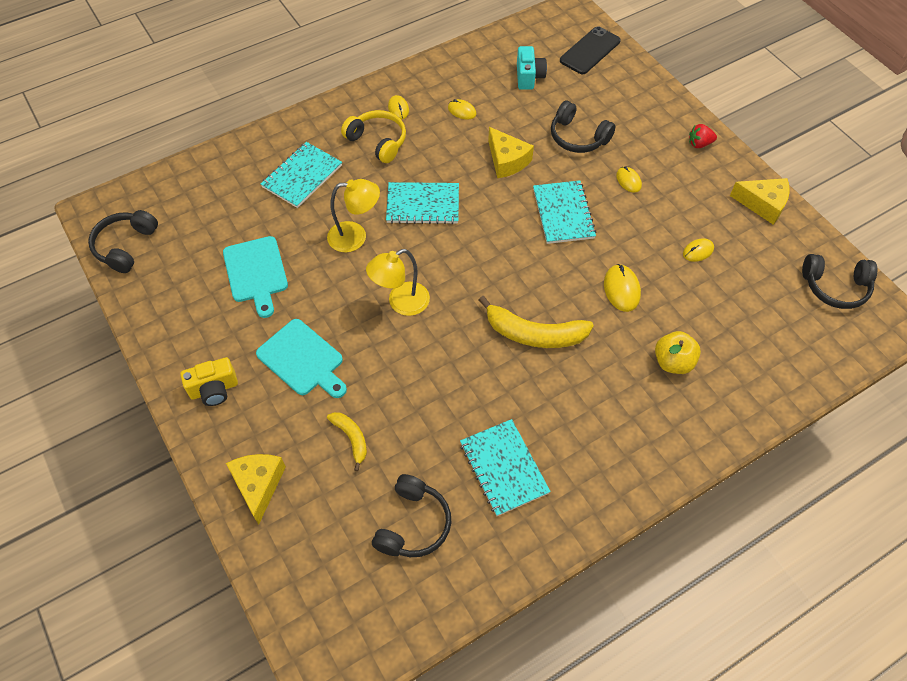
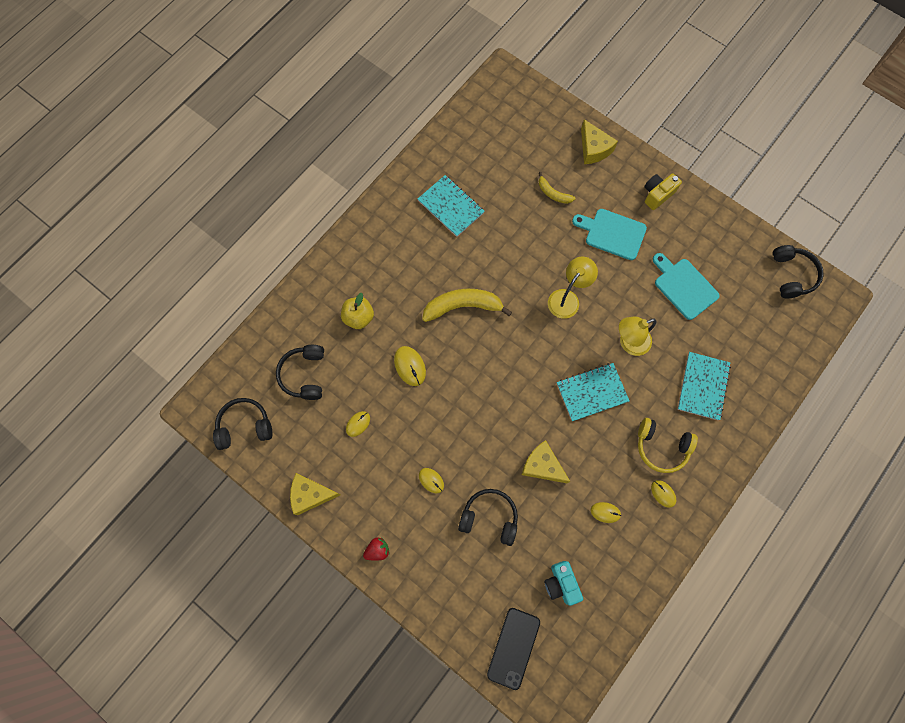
camera: 160 degrees right, 15 degrees up
(413, 524) = (492, 157): black headphones -> black headphones (305, 375)
(563, 213) = (475, 424): turquoise notebook -> none

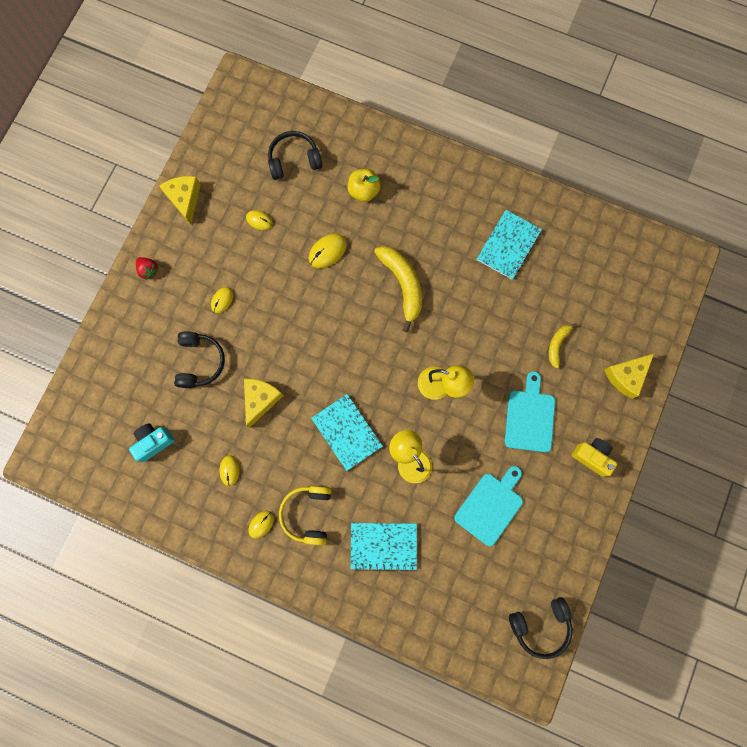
camera: 75 degrees right, 5 degrees up
(245, 426) = (233, 124): black headphones -> none
(513, 648) = (88, 412): black phone -> none

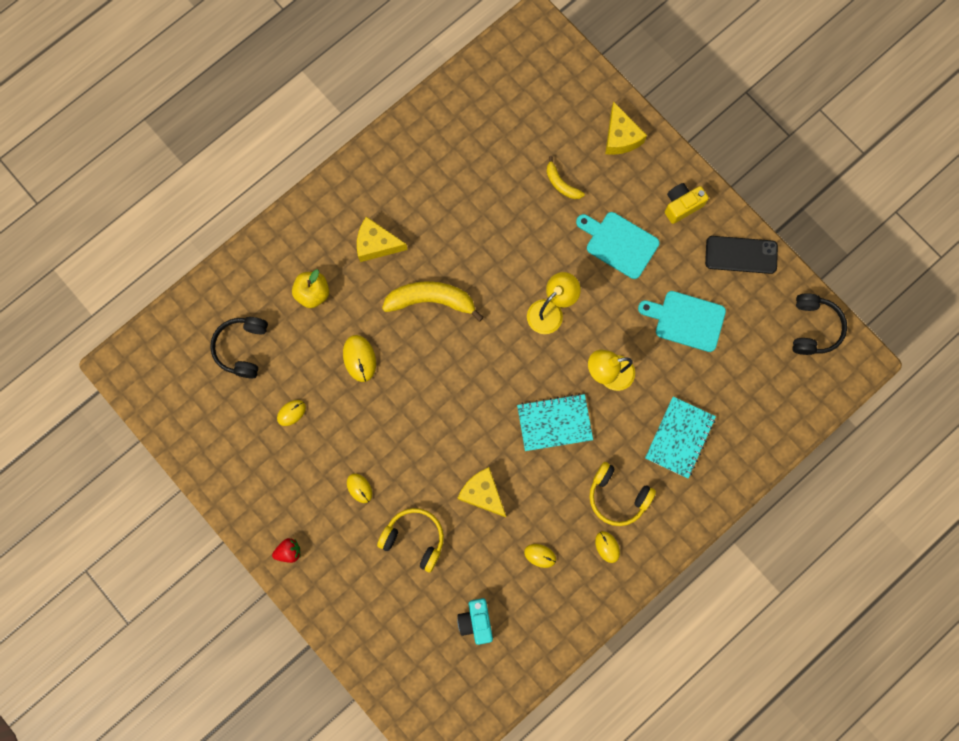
camera: 65 degrees left, 0 degrees up
(185, 199) = (228, 480): yellow cheese -> yellow cheese (376, 244)
(199, 362) = (414, 539): black headphones -> yellow headphones
(490, 506) = (686, 320): turquoise cutting board -> turquoise cutting board turned 45 degrees counterclockwise
(508, 245) = (440, 180): turquoise notebook -> none
(574, 529) = (741, 255): none -> black phone

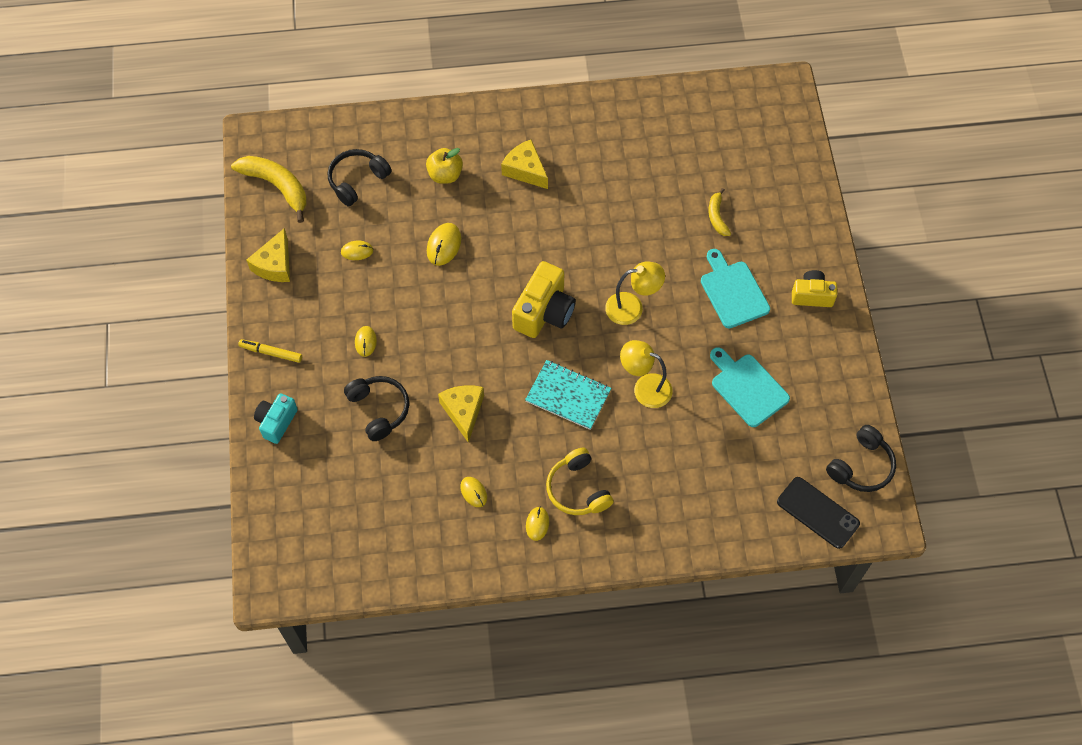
camera: 35 degrees right, 15 degrees down
(289, 551) = (271, 353): red strawberry -> yellow marker
(414, 539) = (379, 409): yellow headphones -> black headphones
(431, 300) = (537, 238): yellow banana -> yellow banana (277, 186)
(476, 621) = (379, 508): turquoise camera -> turquoise camera (276, 422)
(484, 363) = (544, 312): none -> yellow camera
(620, 137) = (797, 211): yellow cheese -> yellow cheese (275, 265)
(679, 437) = (669, 478): turquoise notebook -> none
(741, 255) = (837, 366): black phone -> black phone (818, 512)

